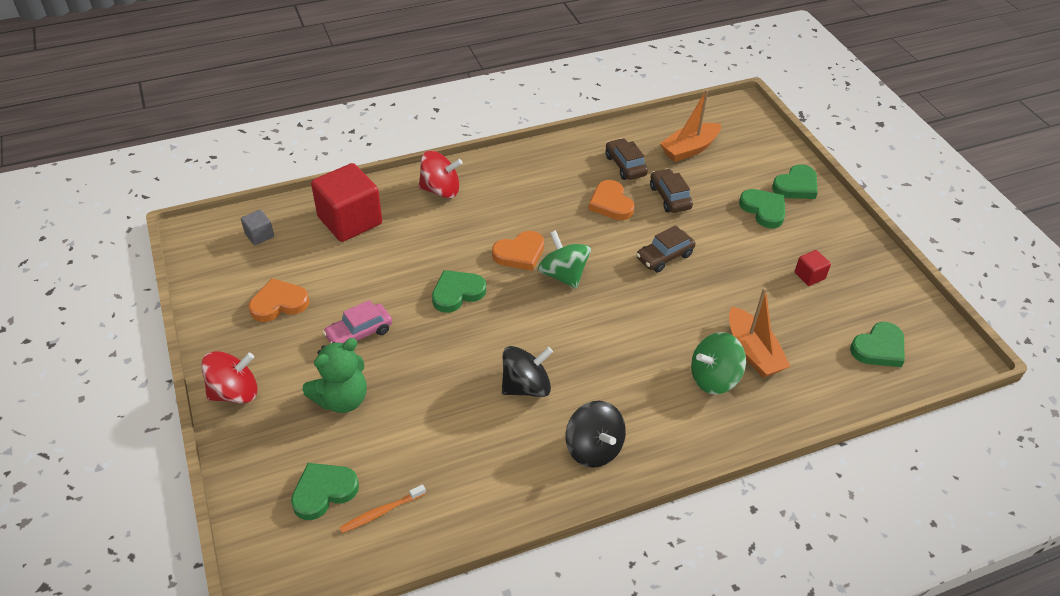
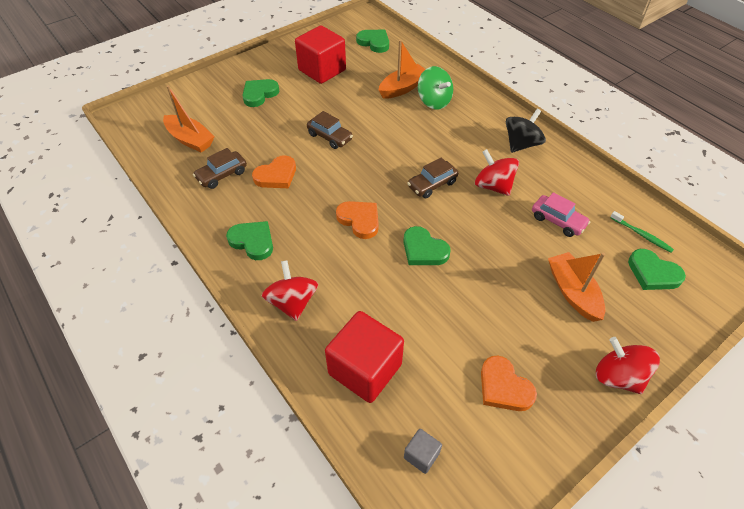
camera: 105 degrees left, 5 degrees up
(342, 399) = (572, 292): green teddy bear -> orange boat
(359, 333) = (503, 305): pink car -> pink car (557, 221)
(381, 512) = (641, 235): orange toothbrush -> green toothbrush
(526, 386) = (493, 186): black spinning top -> red spinning top
(563, 275) = (373, 188): green spinning top -> none
(669, 197) = (258, 143): brown car -> brown car (432, 184)
(796, 186) = (226, 81): green heart -> green heart (253, 241)
(809, 276) = (322, 70): red cube -> red cube, size x2.22

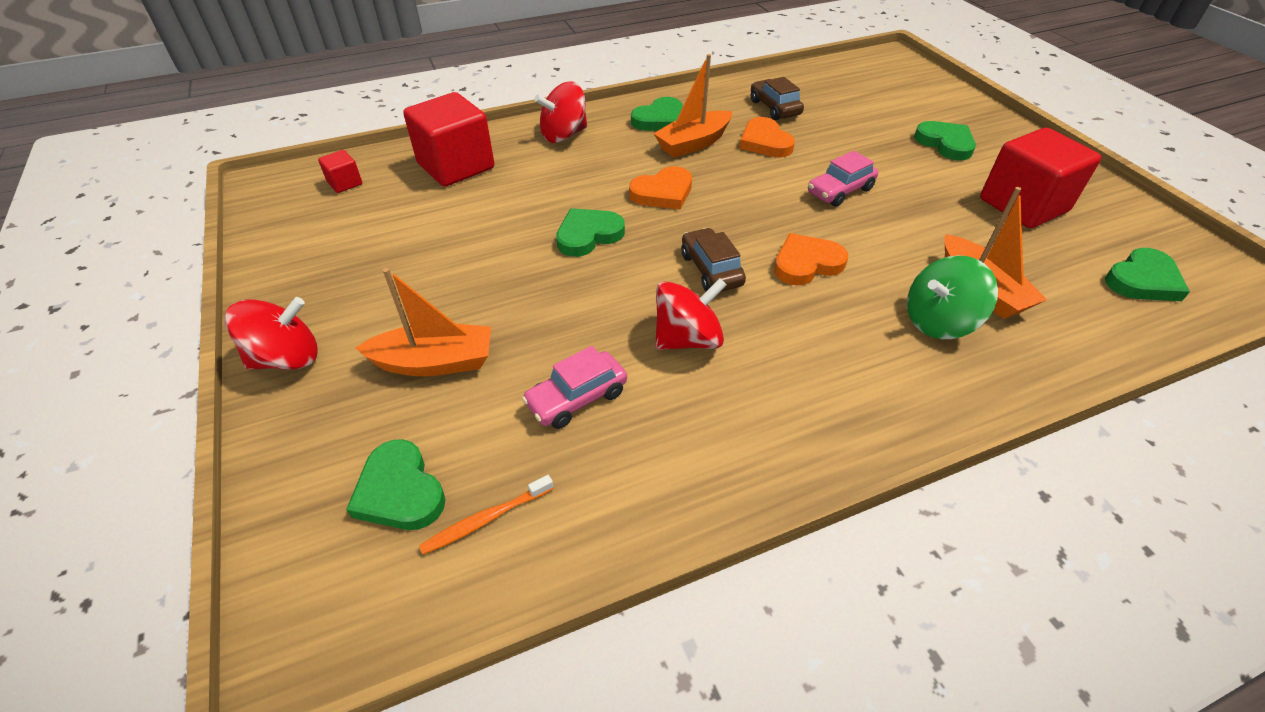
camera: 105 degrees right, 5 degrees down
(190, 140) = (844, 92): orange boat -> orange boat (693, 143)
(292, 302) = (564, 135): red spinning top -> red spinning top turned 150 degrees clockwise
(330, 137) = (840, 191): brown car -> pink car
(421, 455) = (345, 183): grey cube -> red cube
(504, 387) = (360, 252): orange heart -> orange heart (806, 263)
(521, 144) = (793, 416): black spinning top -> none
(641, 235) = (486, 519): green toothbrush -> orange toothbrush
(653, 273) = (400, 491): green heart -> green heart turned 90 degrees counterclockwise

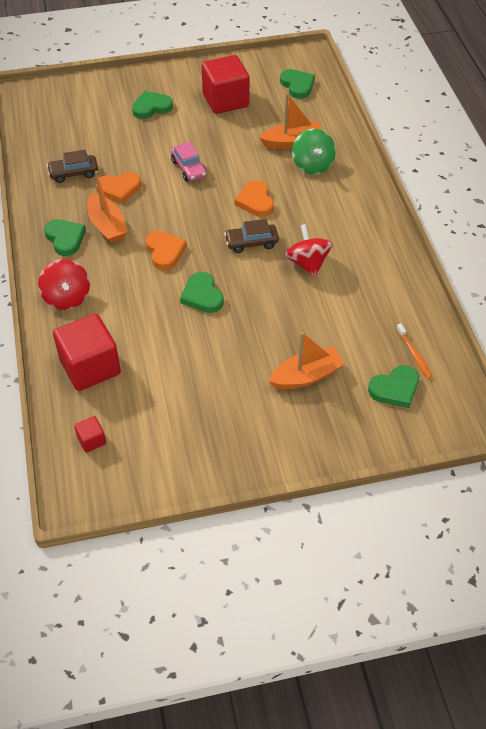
camera: 80 degrees left, 5 degrees up
(287, 358) = (290, 452): red spinning top -> none
(435, 362) = (306, 376): orange boat -> orange boat turned 60 degrees clockwise
(577, 398) = (343, 314): pink car -> none

